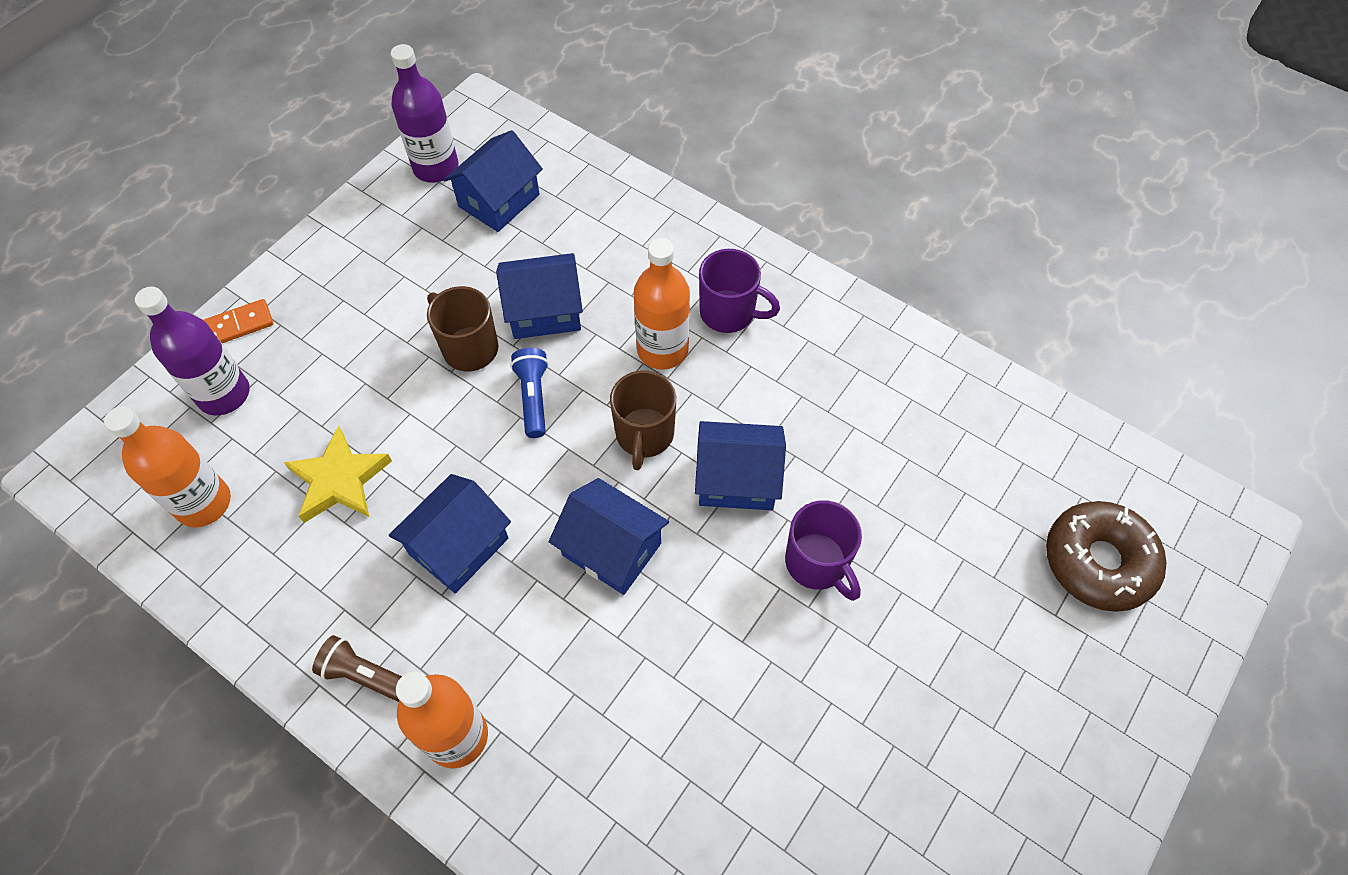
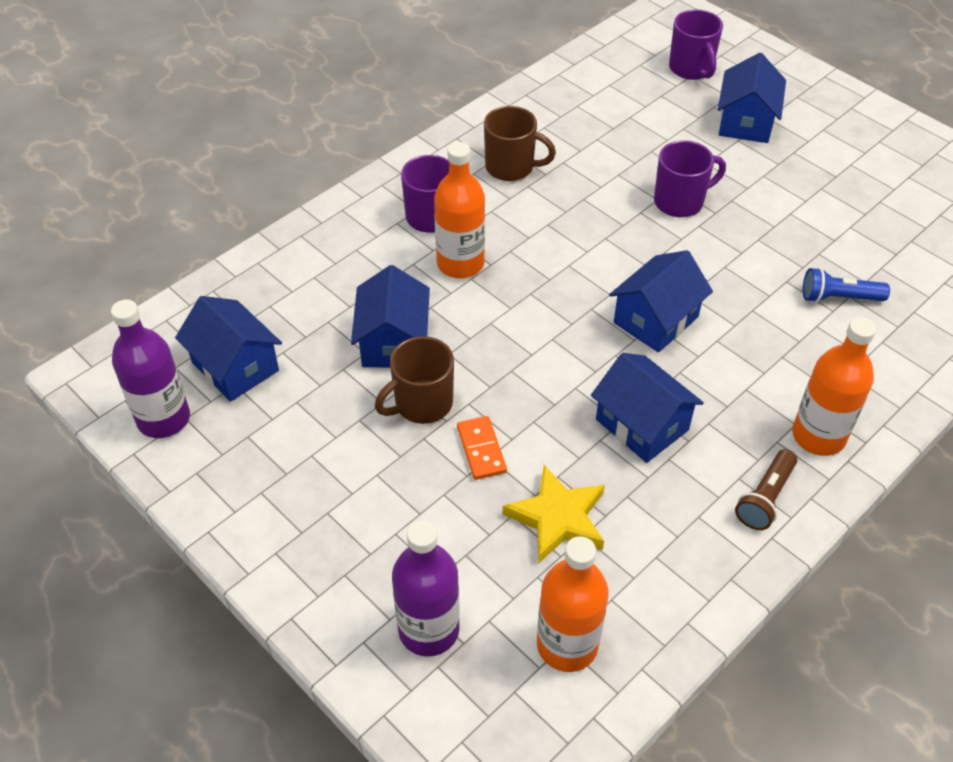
camera: 80 degrees left, 10 degrees down
(239, 325) = (333, 617): orange domino -> orange domino (481, 449)
(533, 397) = (492, 358): blue flashlight -> blue flashlight (838, 298)
(644, 435) = (548, 286): brown mug -> brown mug (511, 167)
(737, 479) = (600, 235): blue house -> blue house (745, 122)
(1098, 562) = (691, 69): brown donut -> purple mug

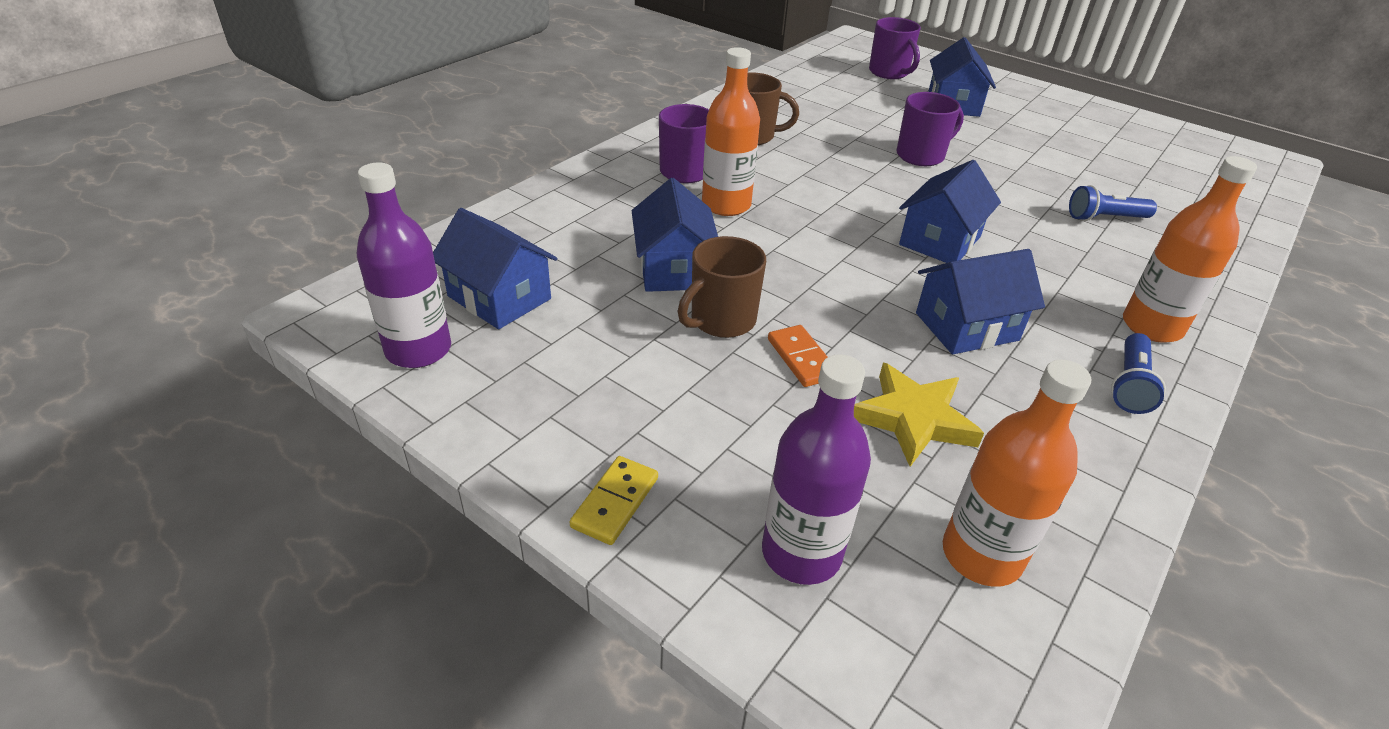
camera: 10 degrees left, 10 degrees down
(298, 574) = (615, 502): none -> yellow domino
(642, 425) = (966, 327): blue house -> blue house turned 60 degrees counterclockwise
(765, 498) = (1130, 385): brown flashlight -> blue flashlight

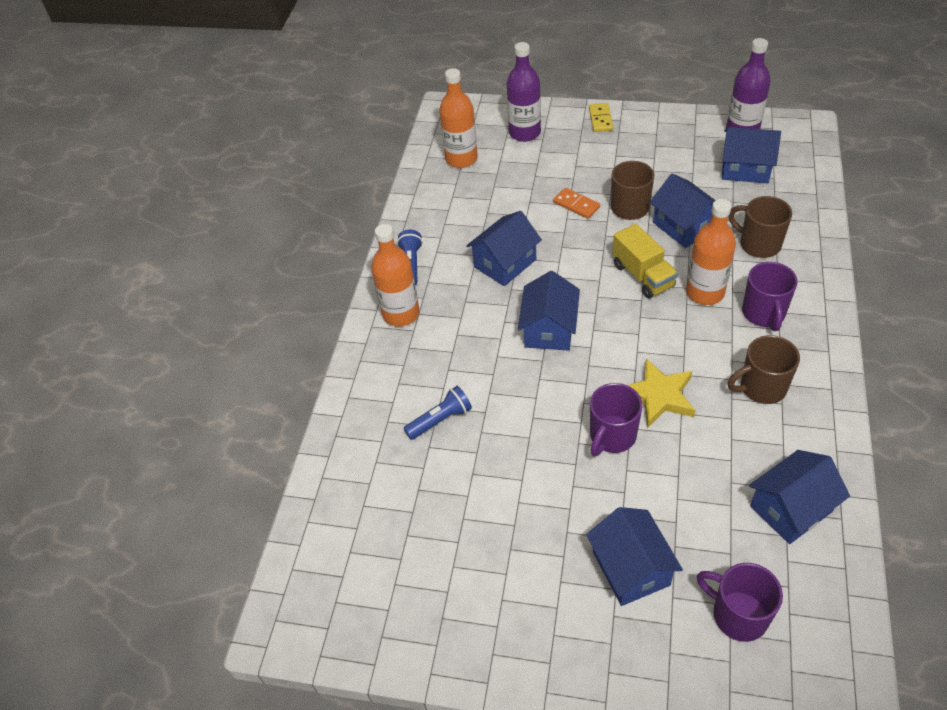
camera: 160 degrees right, 10 degrees up
(610, 218) = (758, 244): none -> brown mug
(782, 243) = (642, 275): none -> yellow truck
(804, 89) = (791, 509): none -> blue house
(913, 419) = (509, 199): yellow star -> yellow star (658, 396)

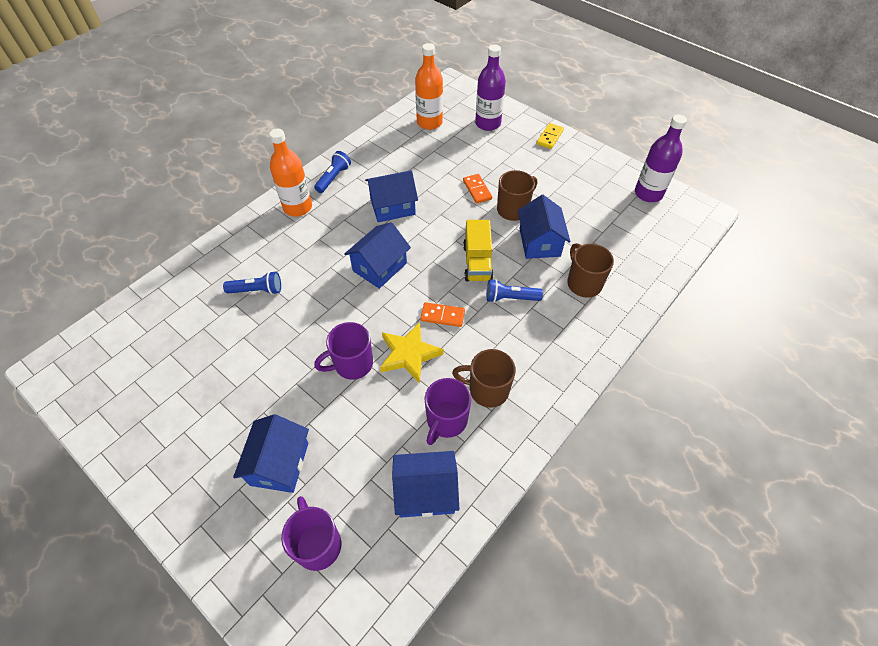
camera: 25 degrees right, 5 degrees up
(656, 343) = (442, 316): none -> orange domino
(705, 292) = (510, 298): orange bottle -> blue flashlight
(745, 169) = (625, 222): blue house -> none
(763, 314) = (539, 336): purple mug -> purple mug (446, 421)

